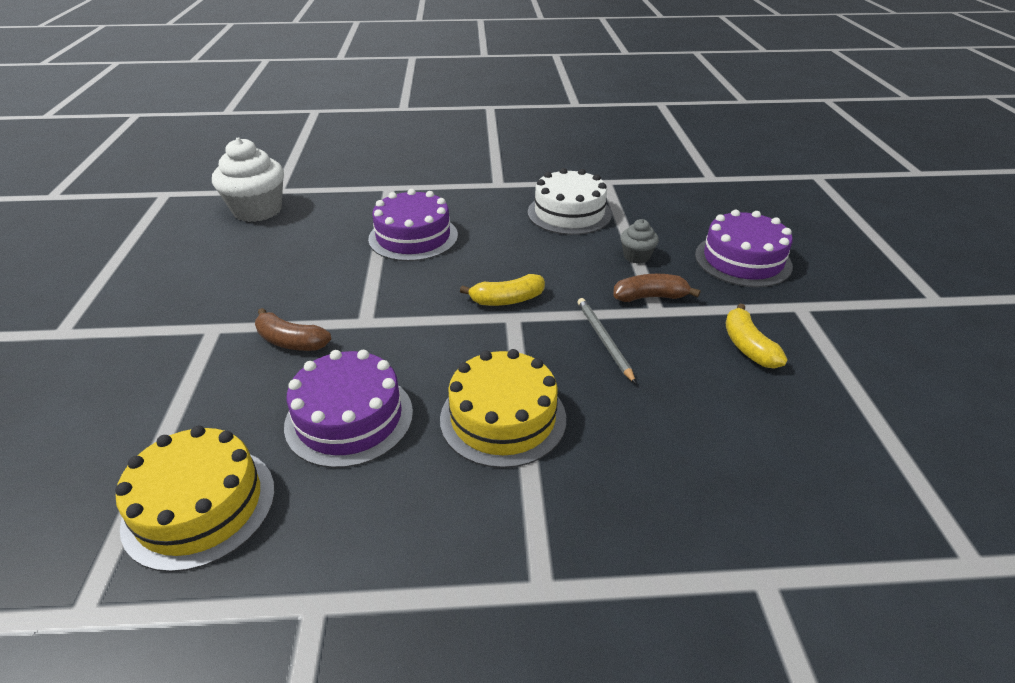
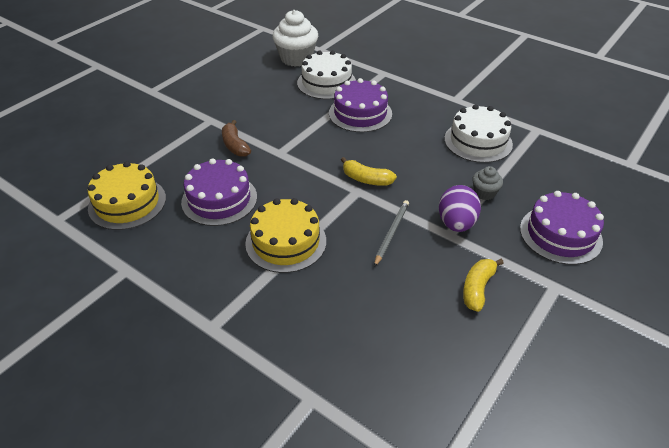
camera: 40 degrees right, 5 degrees up
(331, 221) = (326, 83): none -> white cake
(650, 297) = (456, 223): brown banana -> purple egg

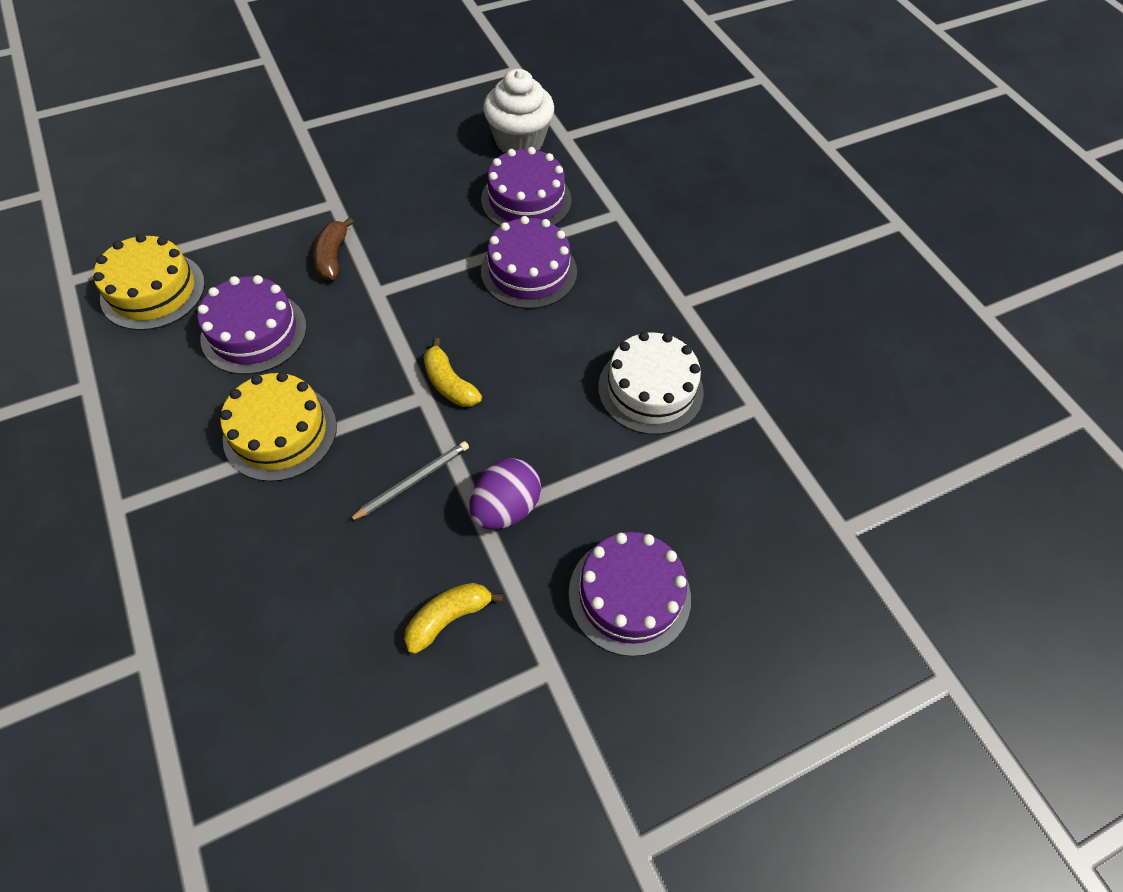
camera: 25 degrees right, 15 degrees up
(326, 83) = (526, 200): white cake -> purple cake
(484, 193) = (584, 478): grey cupcake -> none

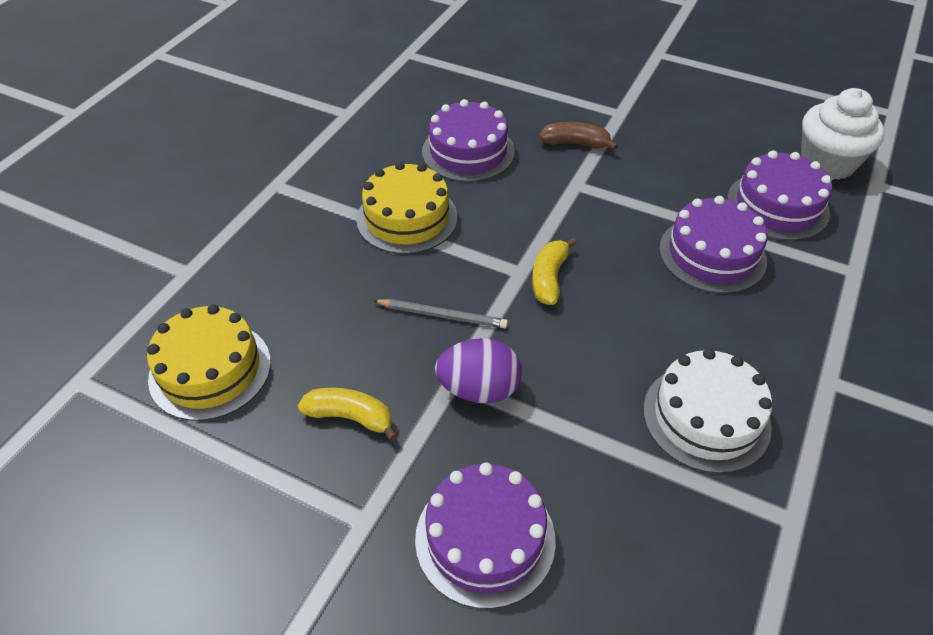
camera: 55 degrees right, 10 degrees down
(153, 291) = (444, 89): yellow cake -> yellow cake (210, 370)
(332, 257) = (575, 143): brown banana -> brown banana turned 45 degrees clockwise

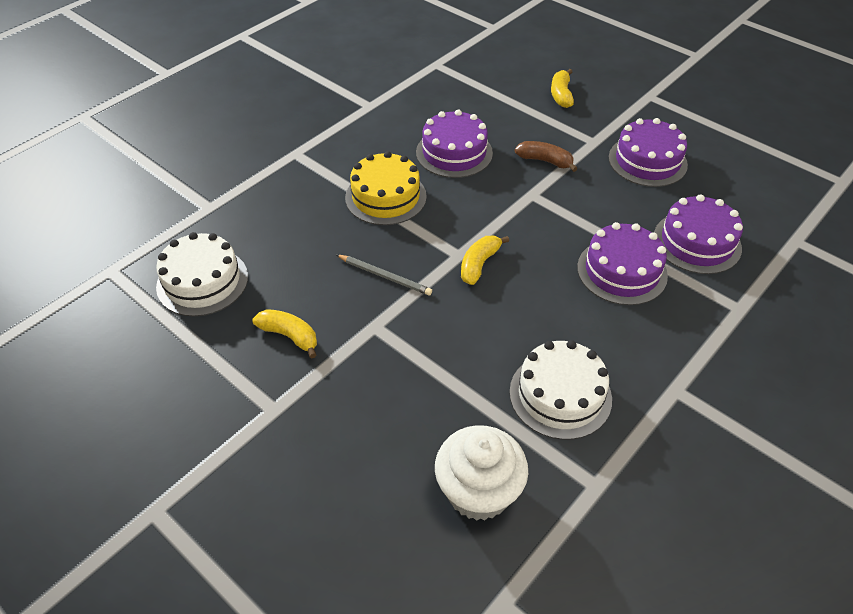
camera: 15 degrees right, 0 degrees up
(210, 370) = (202, 281): yellow cake -> white cake
(479, 389) = (391, 336): purple egg -> none
(485, 538) = (355, 442): purple cake -> purple cake (647, 161)
(563, 67) = (561, 95): none -> yellow banana
(827, 163) = (759, 214): white cupcake -> white cupcake (478, 491)

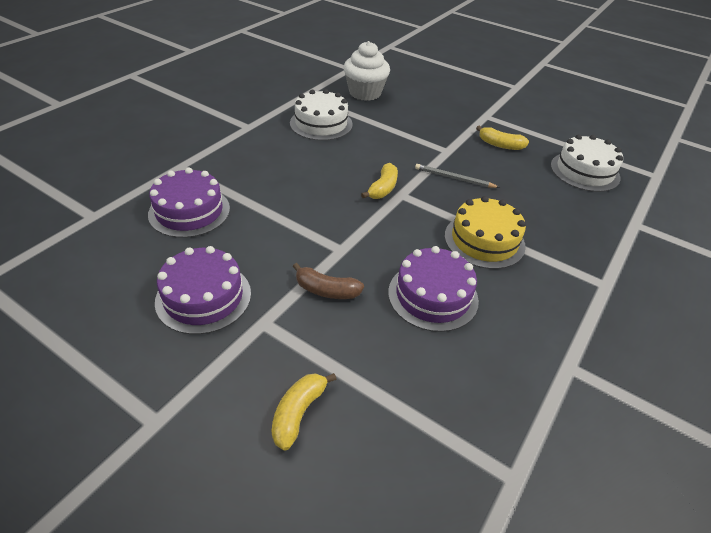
camera: 170 degrees right, 5 degrees down
(561, 95) = (298, 413): yellow banana -> yellow banana turned 150 degrees counterclockwise
(622, 271) = (265, 187): purple cake -> none

